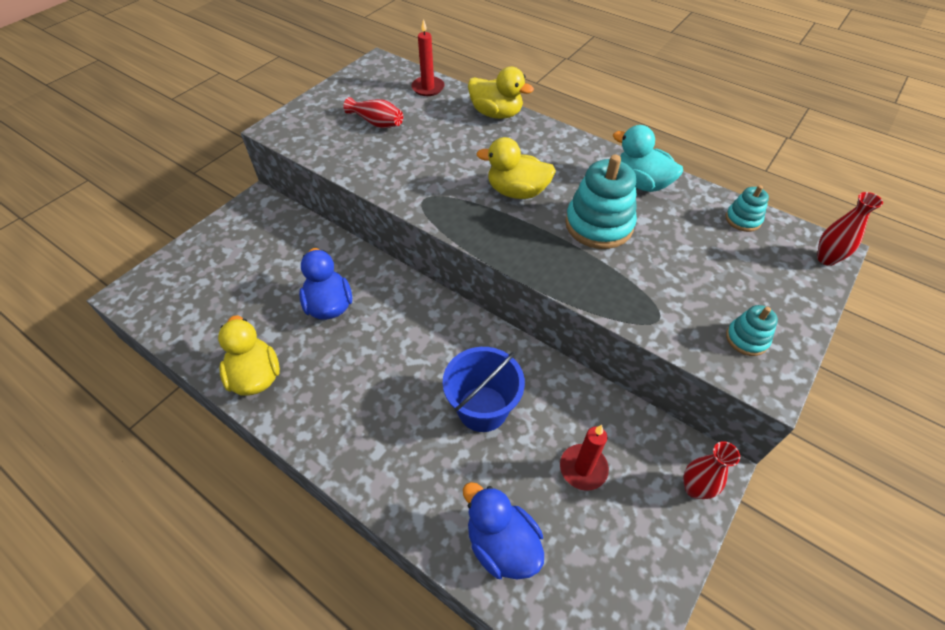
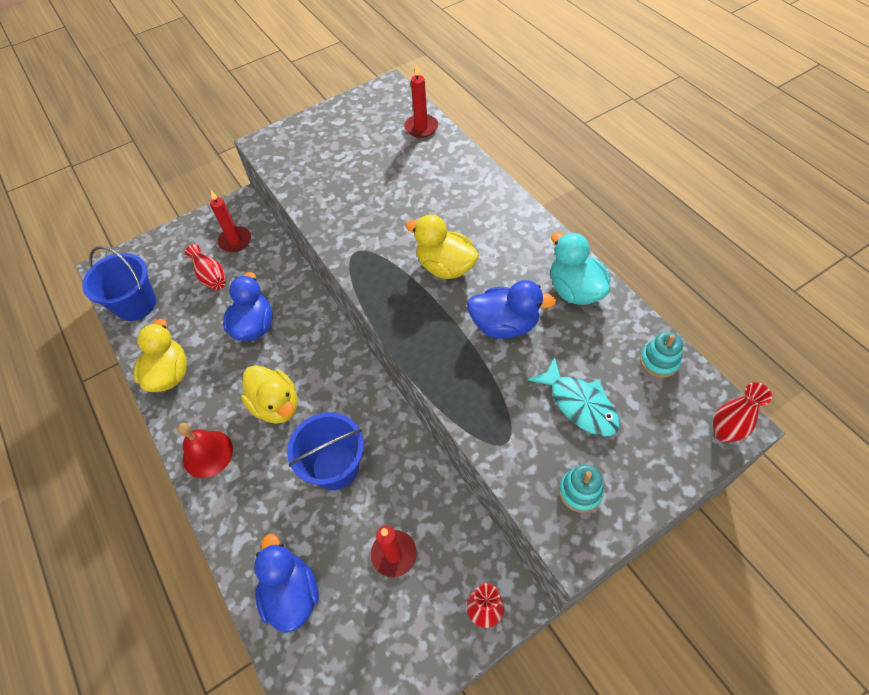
camera: 25 degrees right, 5 degrees up
(182, 320) = (136, 304): none -> blue bucket
(268, 234) = (235, 241): none -> red candle
(339, 440) = (207, 453): none -> red bell
(377, 123) = (354, 157): red vase -> red vase (210, 276)
(496, 114) = (472, 173): yellow duck -> yellow duck (276, 405)
(599, 225) = (504, 325): turquoise stacking toy -> blue duck
(701, 270) = (579, 404): none -> turquoise fish

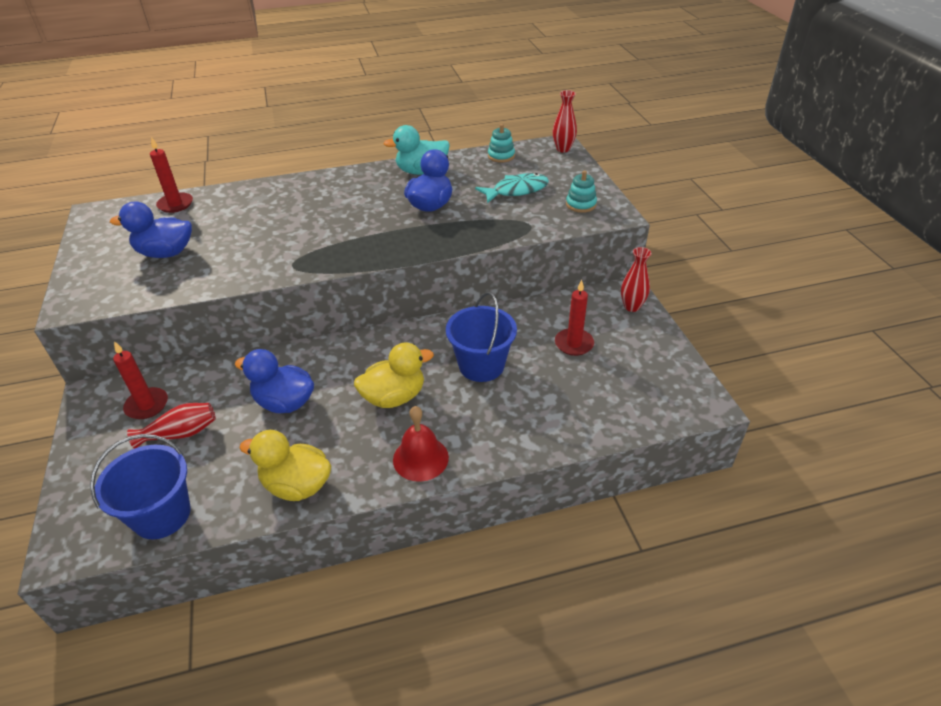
camera: 75 degrees left, 15 degrees down
(291, 593) = (588, 411): blue duck -> blue duck (165, 253)
(445, 266) = (352, 221): yellow duck -> none

